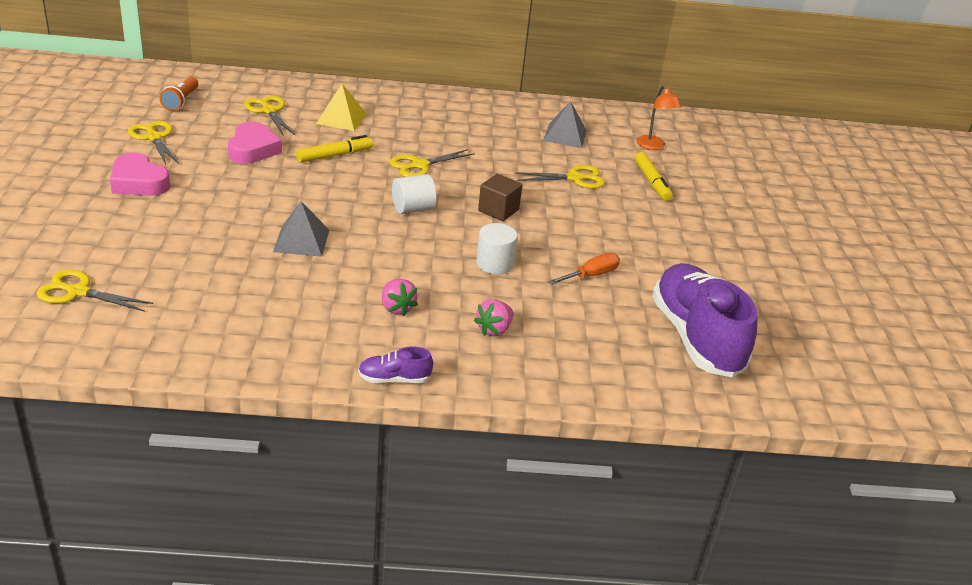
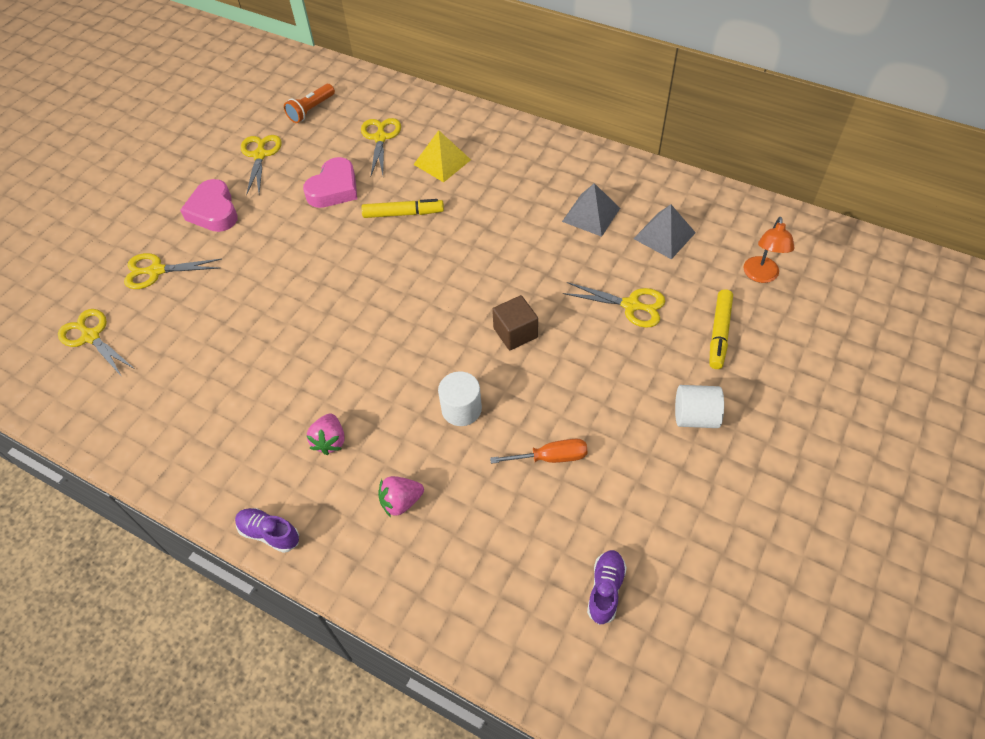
camera: 35 degrees right, 20 degrees up
(301, 241) = (302, 324): grey pyramid -> grey pyramid (591, 214)
(413, 209) = (430, 308): white cylinder -> white cylinder (695, 417)
(420, 165) = (477, 247): yellow scissors -> yellow scissors (156, 271)
(696, 338) = (605, 590): purple shoe -> purple shoe, size x0.42

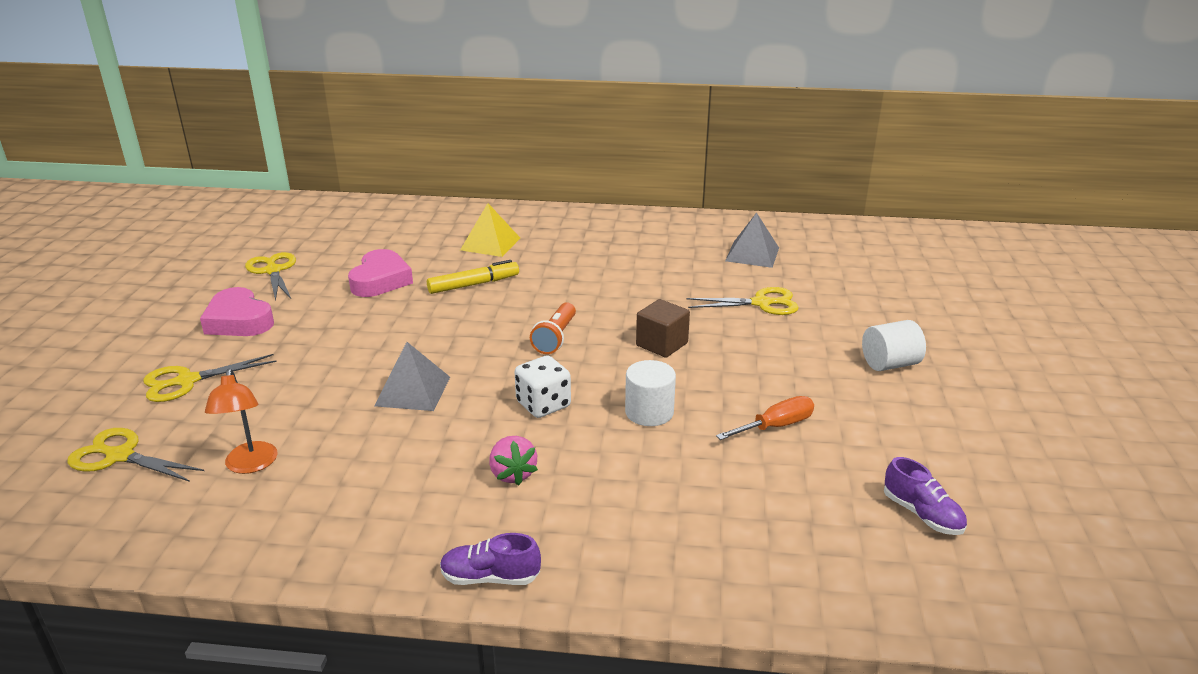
camera: 25 degrees left, 25 degrees down
(311, 110) = (315, 231): orange flashlight -> orange flashlight (555, 338)
(380, 138) = (410, 238): yellow scissors -> none
(387, 375) = (543, 405): none -> white dice
(401, 502) = (638, 504): pink strawberry -> none
(591, 214) = (671, 253): grey pyramid -> grey pyramid (413, 391)
(605, 590) = (922, 514): purple shoe -> purple shoe turned 150 degrees clockwise
(719, 333) = (859, 305): yellow marker -> none
(761, 276) = (861, 263): orange lamp -> orange lamp (250, 465)

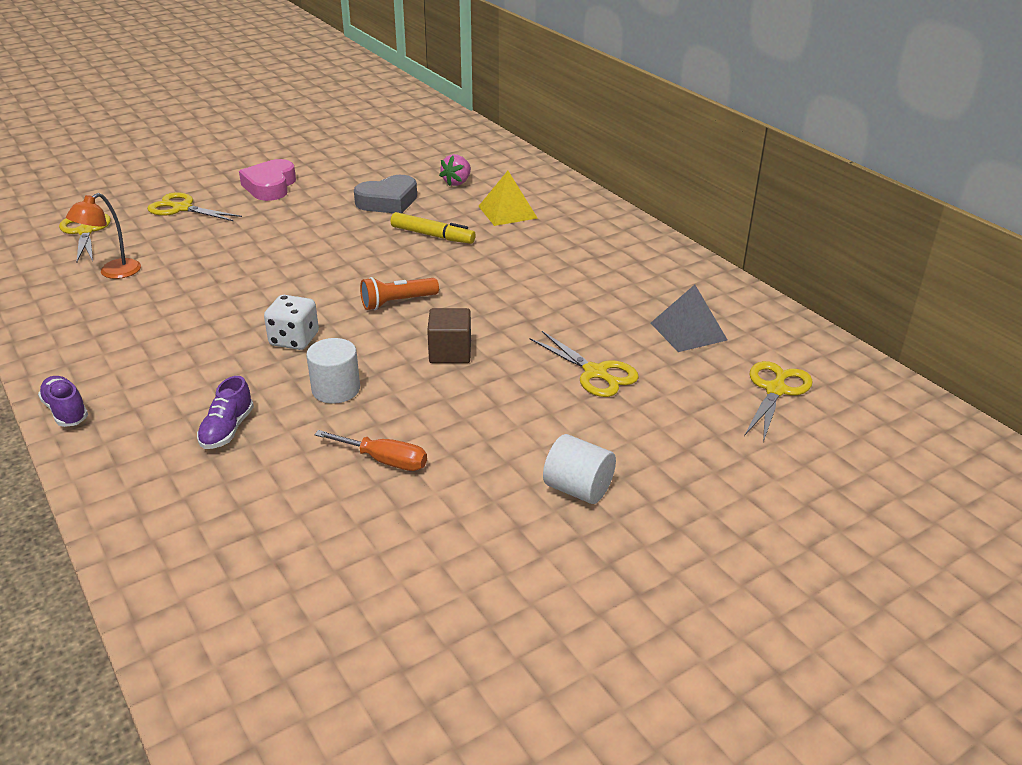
camera: 50 degrees right, 5 degrees up
(273, 271) = (348, 163): yellow scissors -> yellow scissors (775, 390)
(380, 280) = (388, 201): pink heart -> grey heart
(413, 391) = (255, 283): grey pyramid -> none
(512, 474) = (191, 367): pink strawberry -> pink strawberry (457, 182)
(922, 514) = (325, 595): purple shoe -> purple shoe (227, 430)

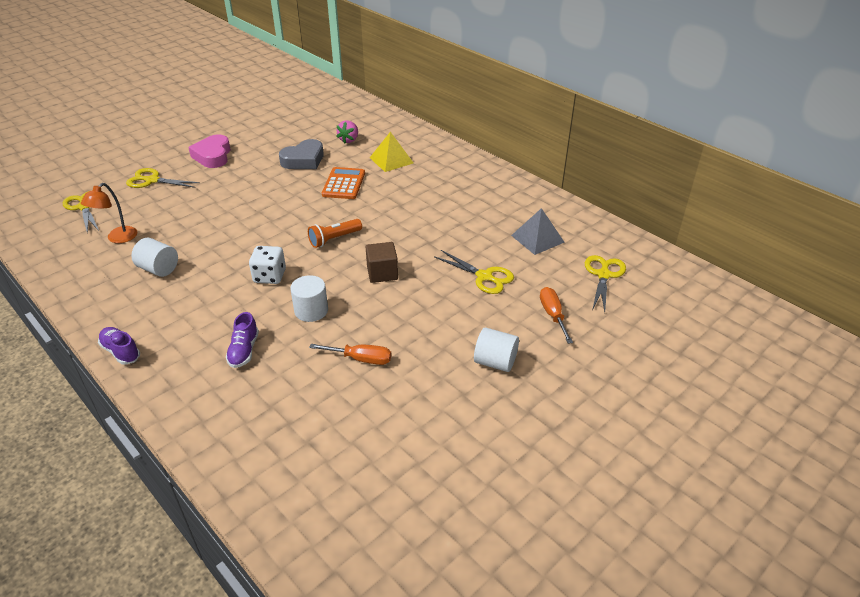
camera: 10 degrees left, 5 degrees up
(151, 315) = (158, 269): none -> white cylinder
(432, 235) = (344, 184): yellow marker -> orange calculator
(683, 435) = (553, 315): none -> orange screwdriver

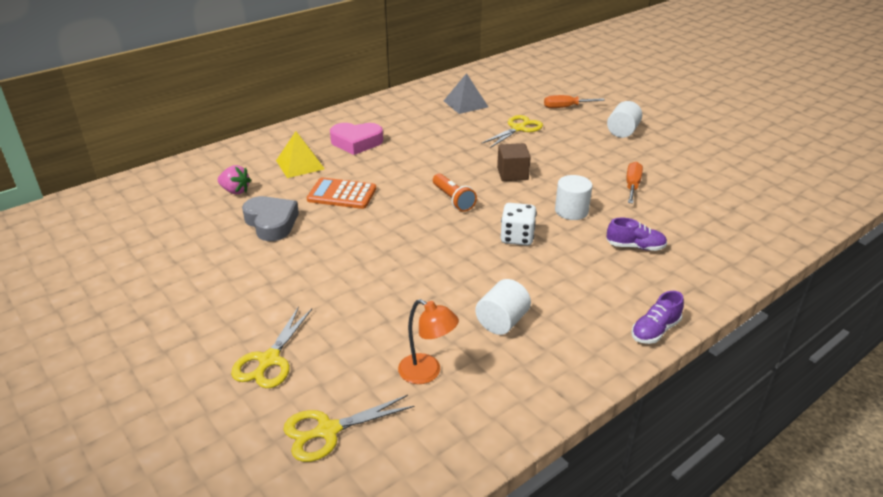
camera: 85 degrees left, 5 degrees down
(213, 156) = (219, 303): pink heart -> pink heart (356, 142)
(603, 275) = (516, 85): yellow scissors -> none

